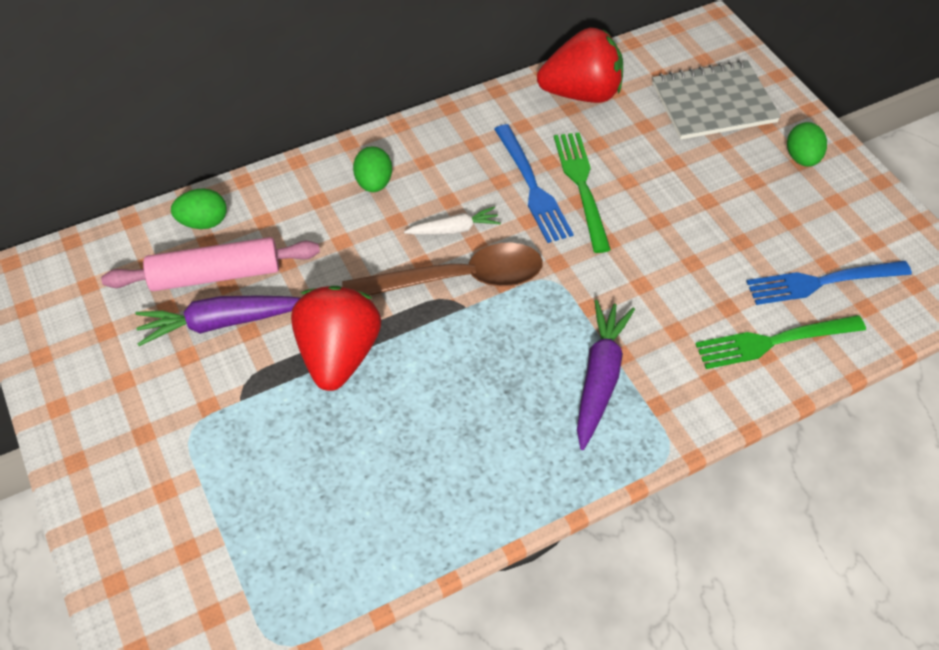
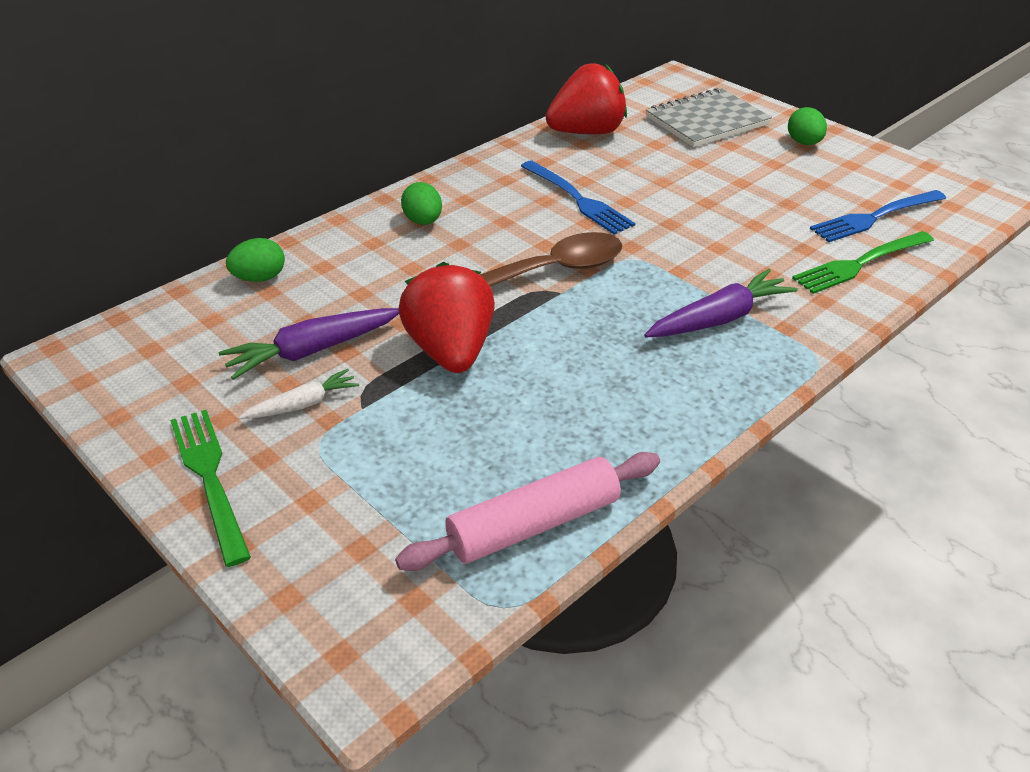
camera: 15 degrees left, 15 degrees down
(215, 274) = (290, 315): pink rolling pin -> pink rolling pin (533, 524)
(454, 229) = (519, 240): white carrot -> white carrot (302, 404)
(581, 185) = (622, 191): green fork -> green fork (209, 477)
(599, 378) = (719, 319): purple carrot -> purple carrot turned 60 degrees clockwise

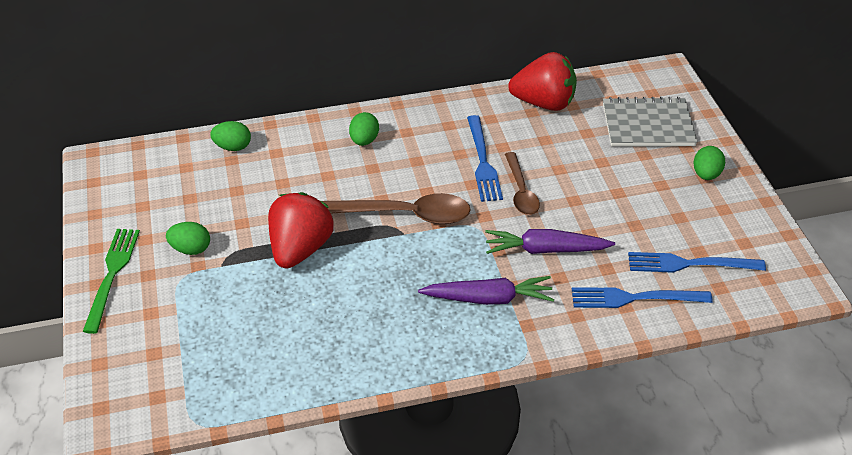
camera: 30 degrees right, 5 degrees up
(302, 404) = (191, 249): white carrot -> green egg
(313, 351) = (224, 214): purple carrot -> purple carrot (545, 250)
(533, 524) = (251, 384): pink rolling pin -> none
(645, 212) = (521, 191): none -> brown spoon
(860, 264) = (634, 298): green fork -> blue fork

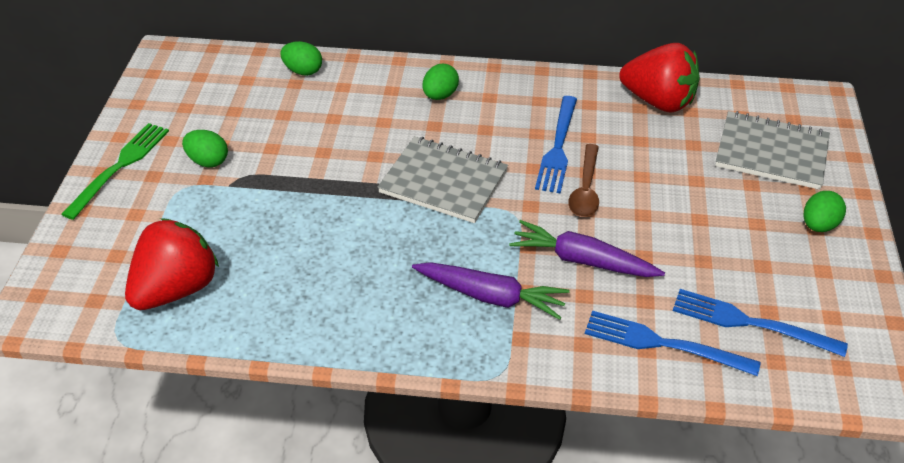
camera: 20 degrees right, 0 degrees up
(300, 248) = (316, 189): red strawberry -> red strawberry (177, 289)
(404, 214) = (443, 182): brown spoon -> grey notebook

